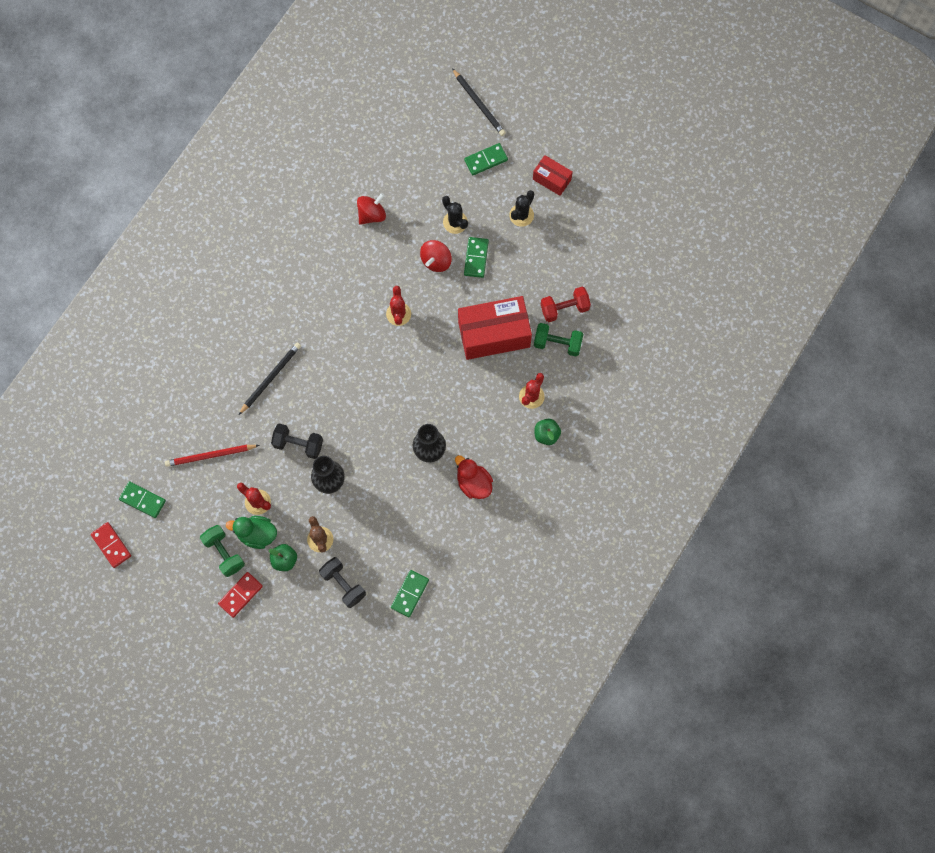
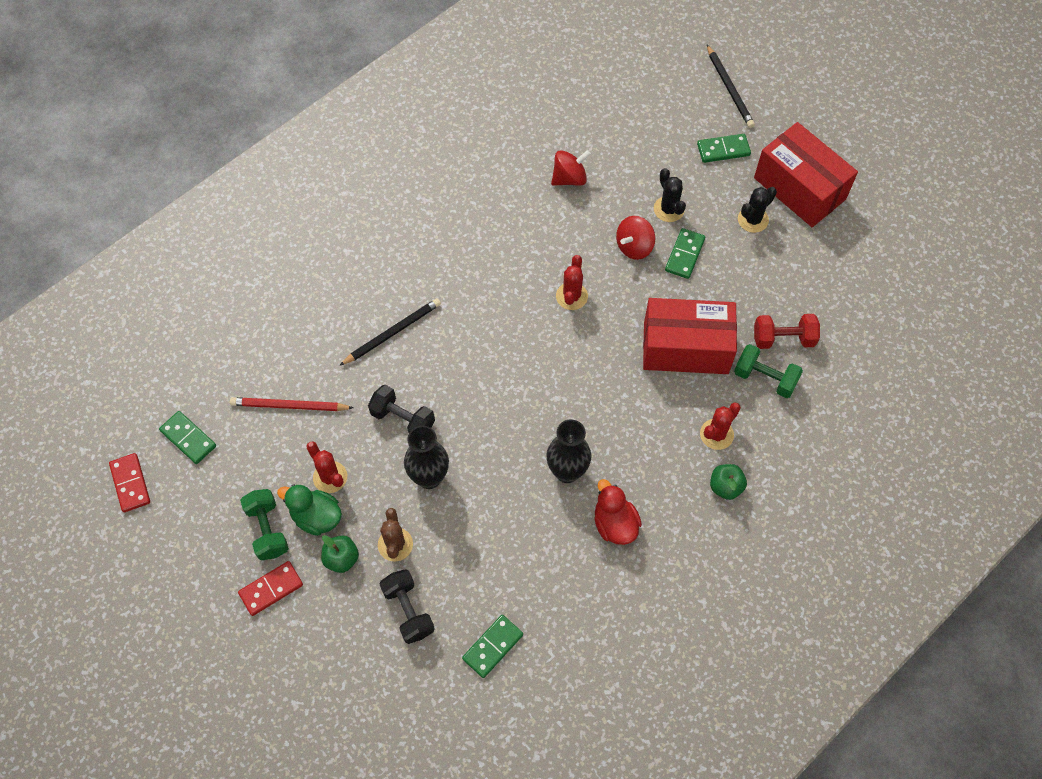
camera: 15 degrees right, 10 degrees down
(551, 179) = (799, 188): red box -> red box, size x1.92

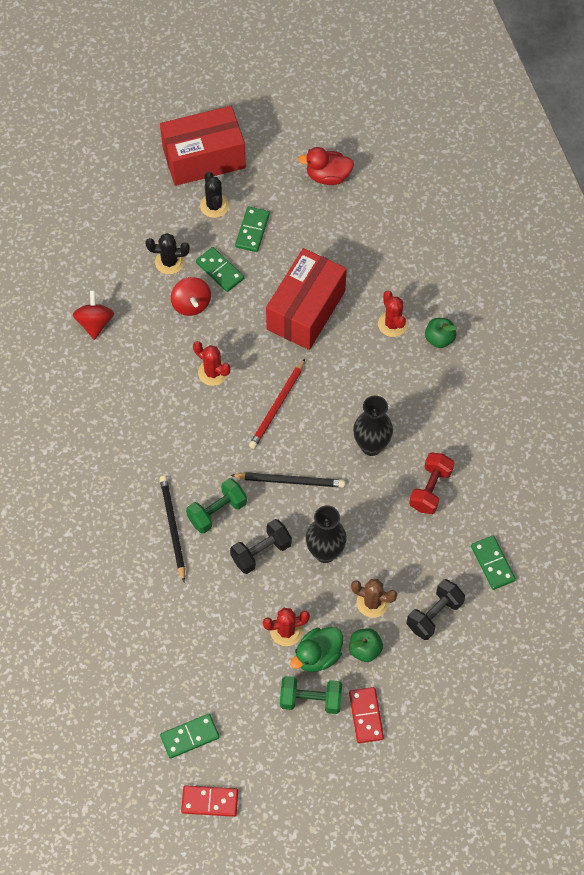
camera: 65 degrees left, 0 degrees up
(289, 406) = (201, 639): red pencil -> red pencil (277, 406)
(408, 611) = (434, 615): black dumbbell -> black dumbbell turned 45 degrees counterclockwise
(614, 524) = (432, 431): red duck -> red duck (328, 176)
(723, 150) = (134, 194): green domino -> green domino (252, 230)
(729, 88) = (75, 160): black pencil -> black pencil (290, 481)
(765, 378) = (362, 267): green dumbbell -> green dumbbell (217, 512)
(783, 339) = (334, 237): red dumbbell -> red dumbbell (430, 489)

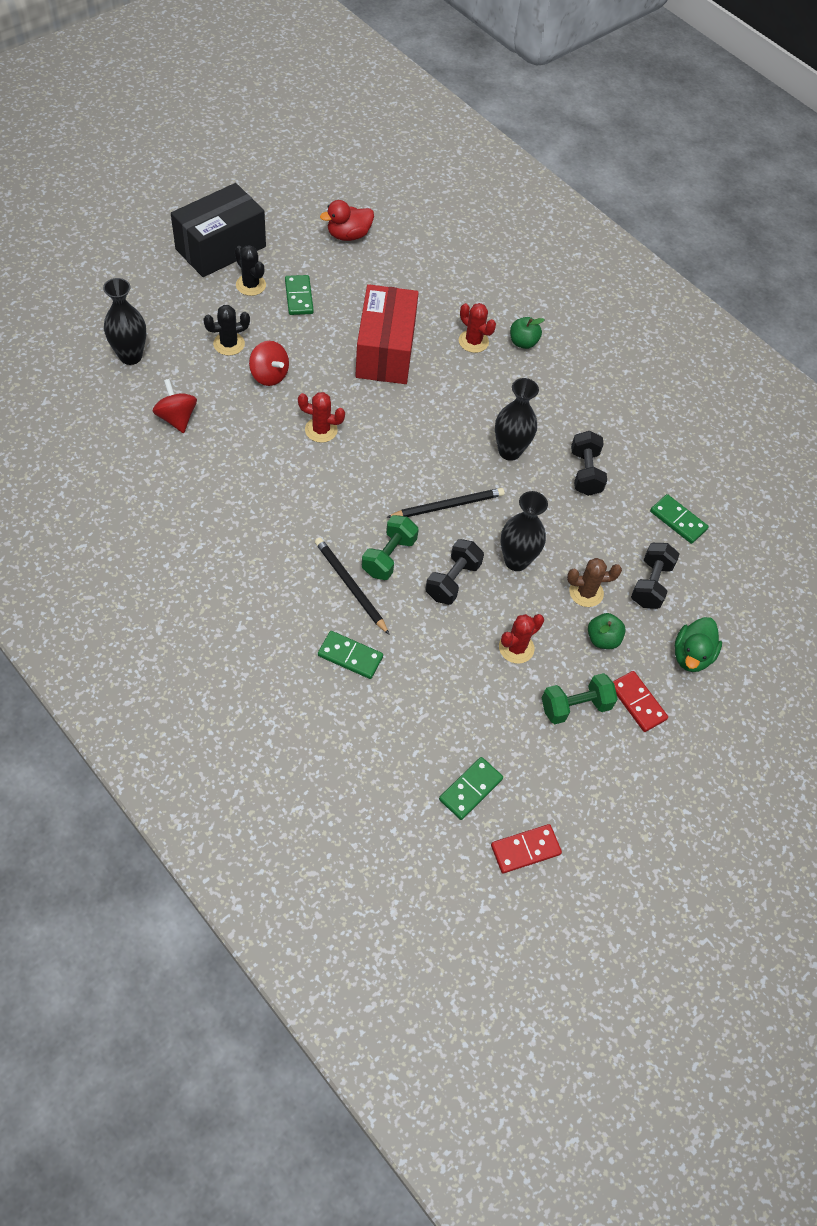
camera: 30 degrees left, 5 degrees down
(80, 250) = (130, 356): none -> black vase
(204, 158) = (220, 248): red box -> black box
(220, 271) = (283, 339): green domino -> green domino (350, 656)
(277, 406) = (400, 442): red pencil -> none
(317, 655) = (560, 661): green duck -> green duck (691, 655)
(430, 489) = (585, 473): red dumbbell -> black dumbbell

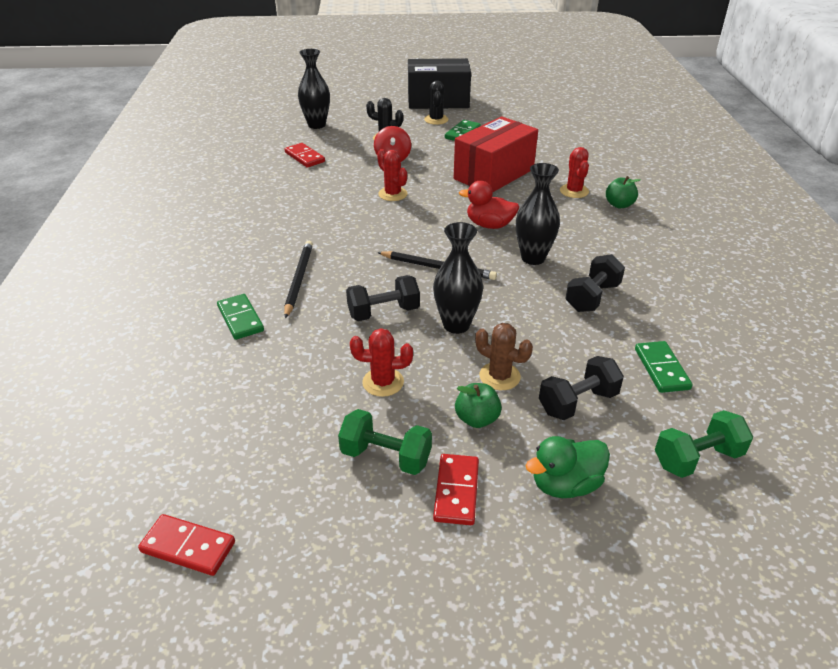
camera: 45 degrees right, 20 degrees down
(177, 418) = (305, 157): red spinning top -> red domino
(348, 235) = (536, 118): red duck -> red duck (489, 225)
(389, 556) = (351, 276): green dumbbell -> green dumbbell (697, 458)
(470, 789) = (207, 463): green domino -> none

